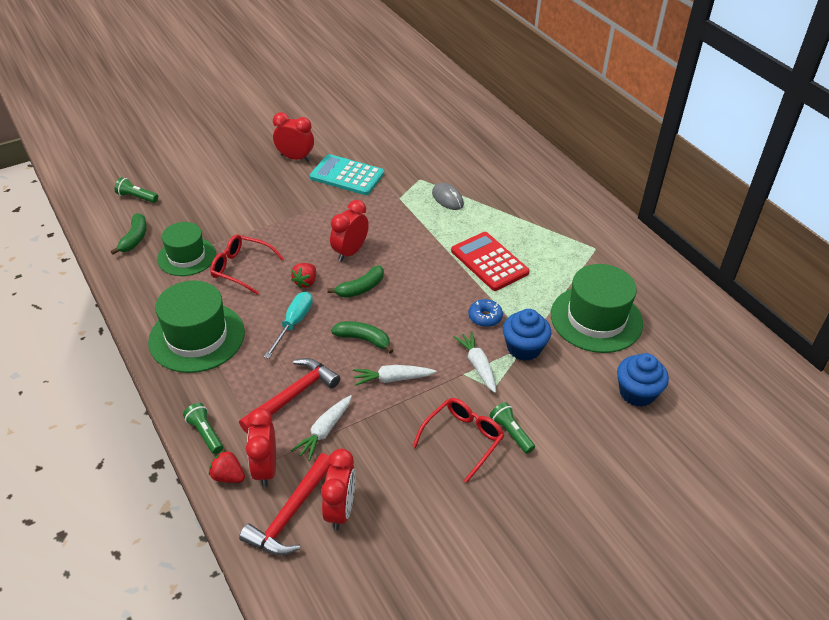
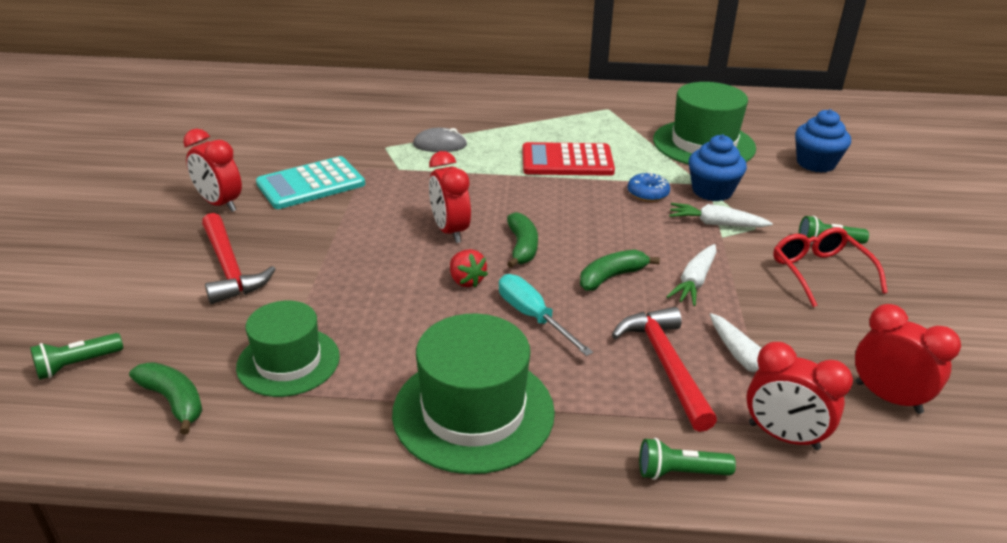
camera: 55 degrees left, 10 degrees down
(228, 476) = (779, 478): red strawberry -> none
(241, 268) = (377, 321): red glasses -> none
(290, 514) = (877, 442): red hammer -> red hammer (230, 268)
(295, 158) = (220, 204): red clock -> red clock turned 105 degrees counterclockwise

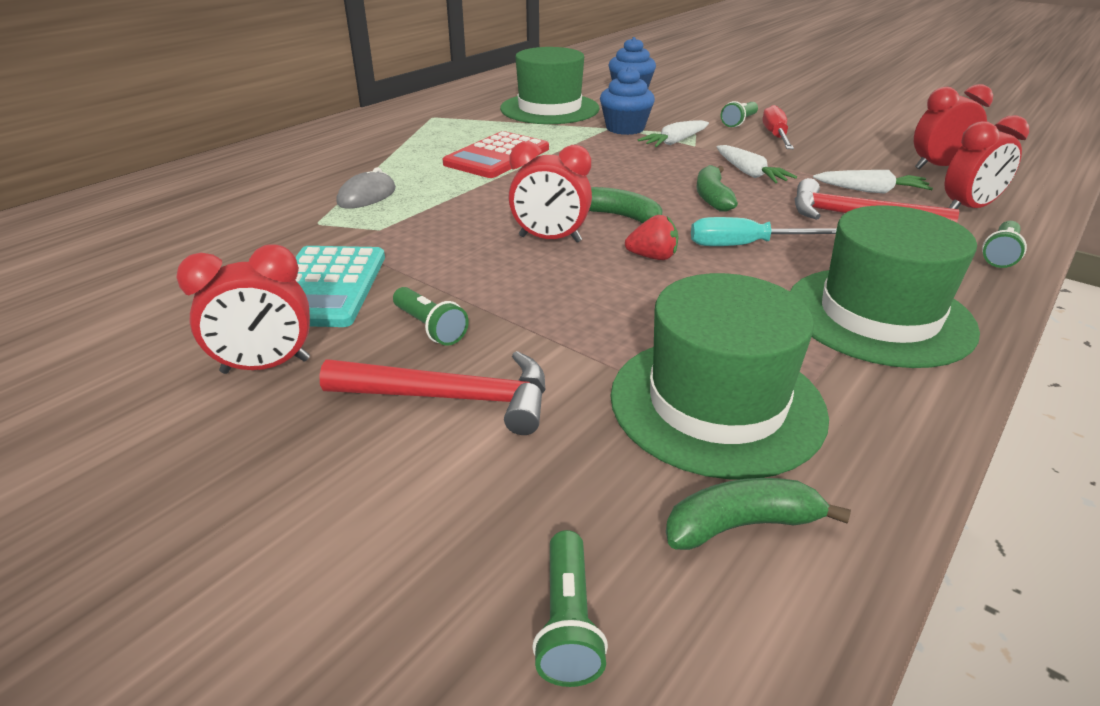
camera: 55 degrees left, 0 degrees up
(288, 362) = (716, 403): green hat -> green hat, size x1.50
(295, 233) = (430, 327): none -> green flashlight
(647, 194) = (598, 147): blue donut -> none
(820, 272) = (775, 136): red glasses -> red screwdriver

